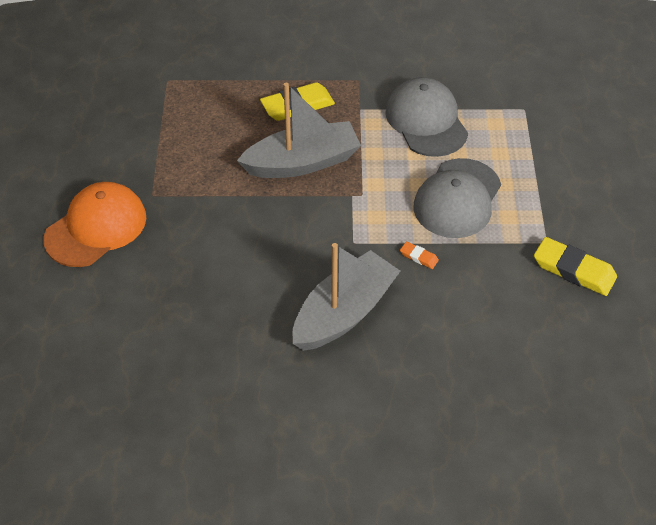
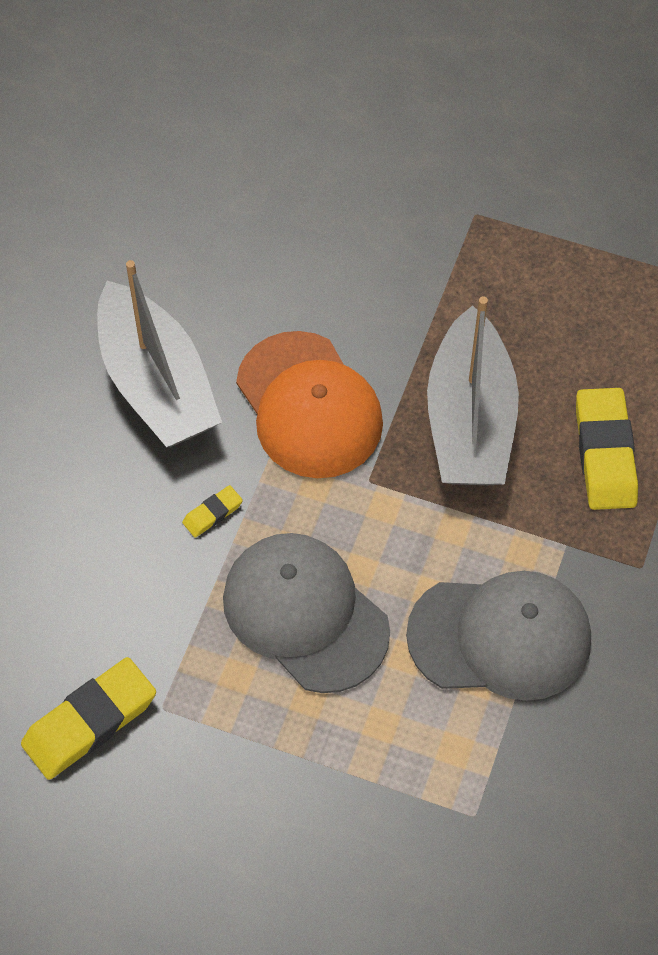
camera: 110 degrees right, 10 degrees up
(96, 228) = (437, 138): orange cap -> orange cap (309, 405)
(419, 257) = (212, 513): orange eraser -> yellow eraser

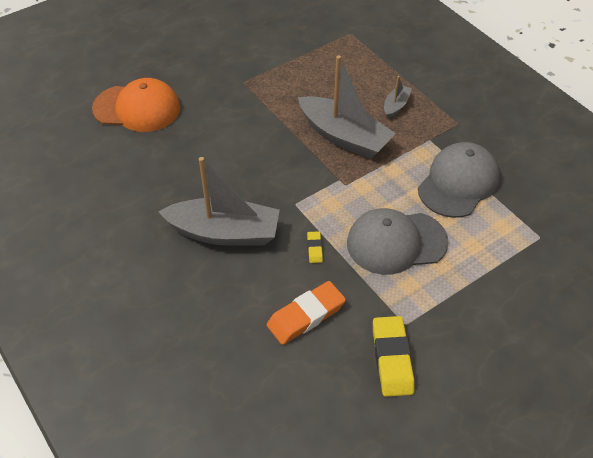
camera: 55 degrees left, 10 degrees down
(87, 572) = (306, 315): none -> orange eraser
(309, 405) = (288, 184): orange cap -> orange cap (137, 108)
(605, 453) = (396, 106): yellow eraser -> grey boat

